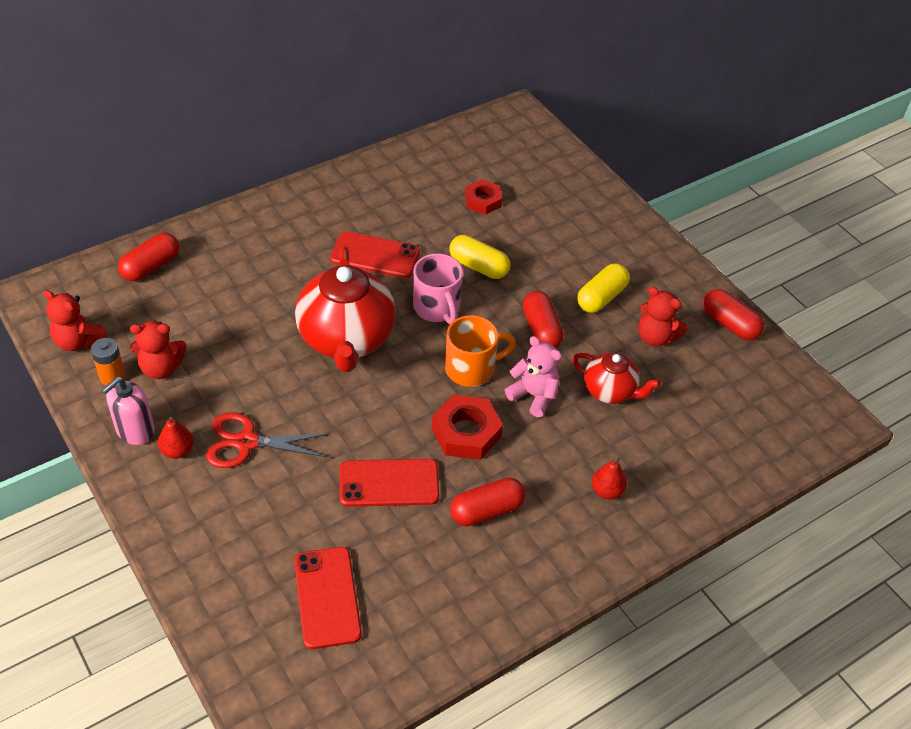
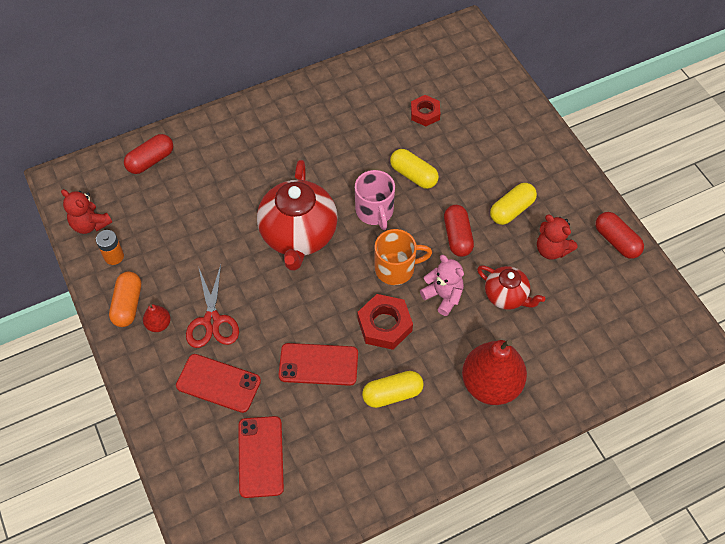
camera: 10 degrees right, 10 degrees up
(135, 430) = (128, 305): pink soap dispenser -> orange capsule
(161, 368) = (152, 252): red teddy bear -> none
(247, 442) = (212, 321): red scissors -> red scissors turned 105 degrees counterclockwise
(375, 255) = (330, 160): red phone -> red phone (218, 383)
(486, 511) = (392, 394): red capsule -> yellow capsule
(607, 491) = (491, 384): red pear -> red pear, size x2.25

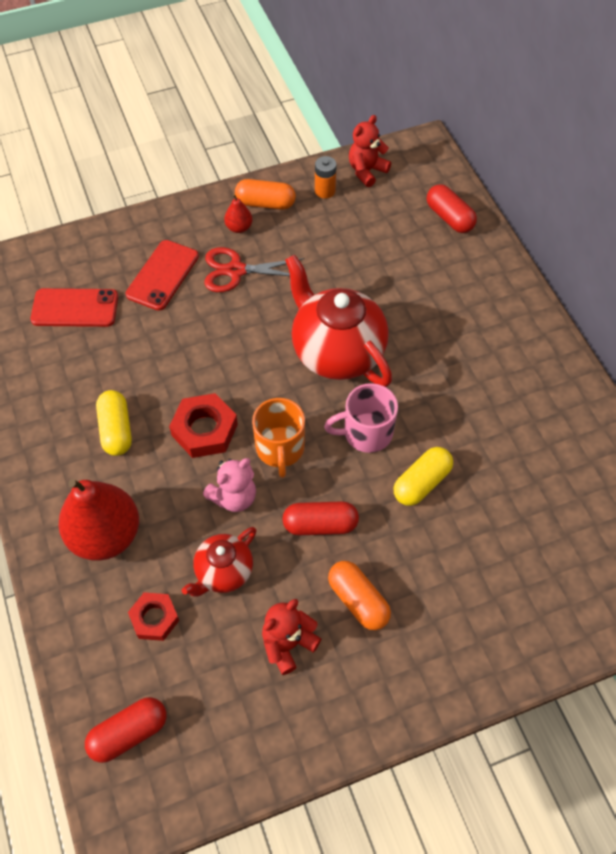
camera: 95 degrees right, 0 degrees up
(298, 236) = (336, 351): red teapot -> red teapot turned 45 degrees clockwise
(318, 364) = (167, 362): red phone -> none
(425, 113) = (529, 508): red nut -> red nut (154, 618)
(511, 210) = (358, 600): yellow capsule -> orange capsule
(616, 241) = (293, 742): red capsule -> red capsule (129, 733)

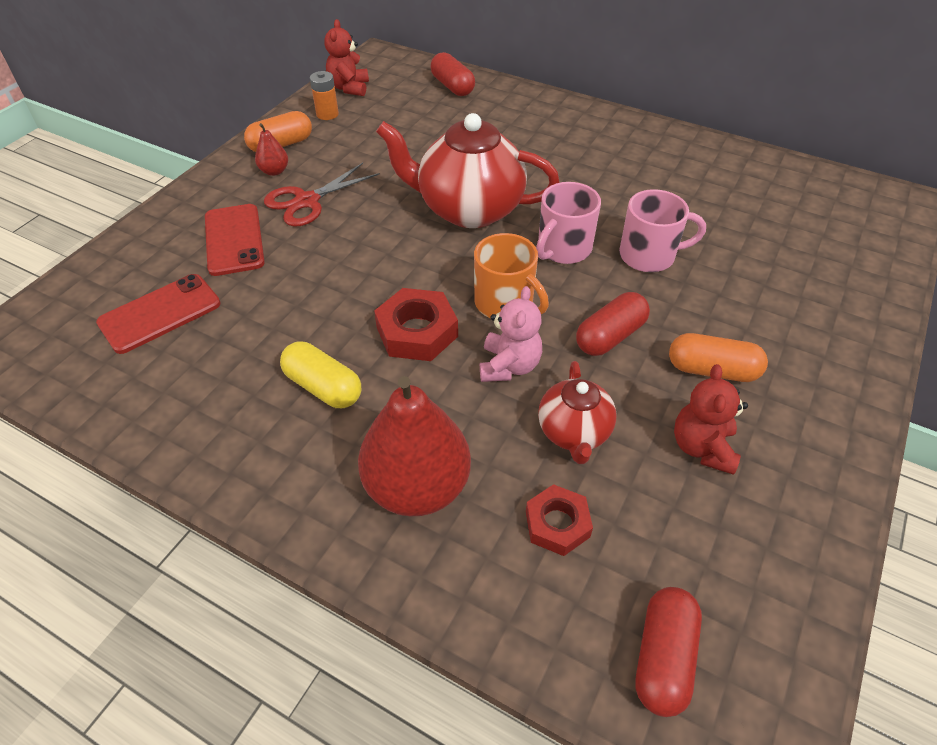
camera: 40 degrees left, 10 degrees down
(421, 482) = (649, 256): yellow capsule -> pink mug
(449, 217) = (452, 86): red capsule -> red capsule turned 45 degrees clockwise

